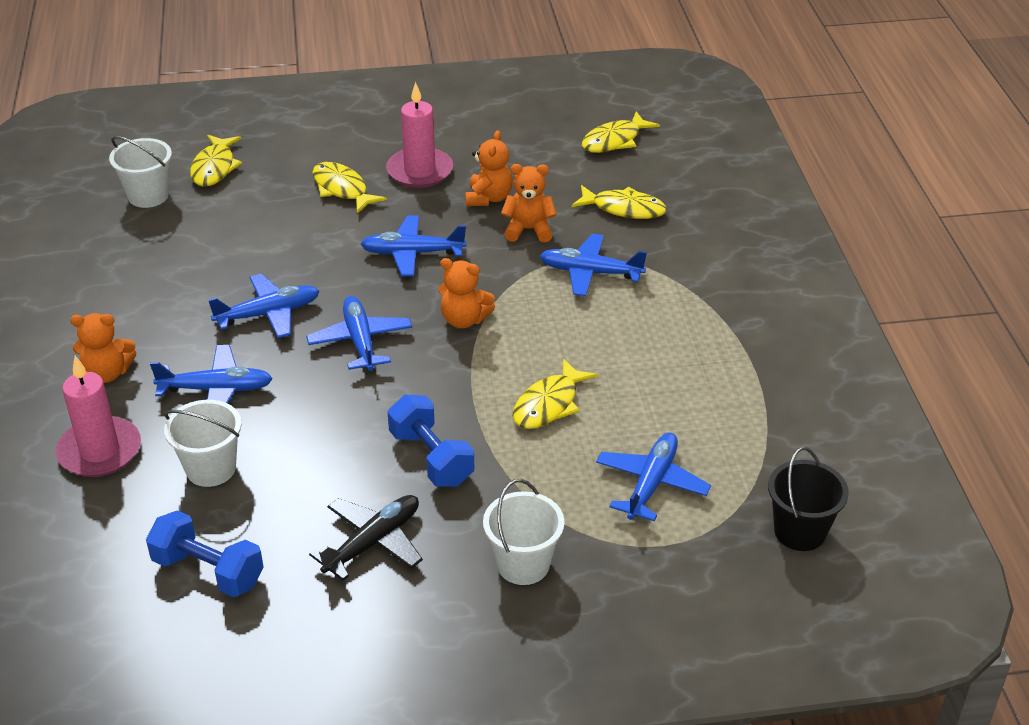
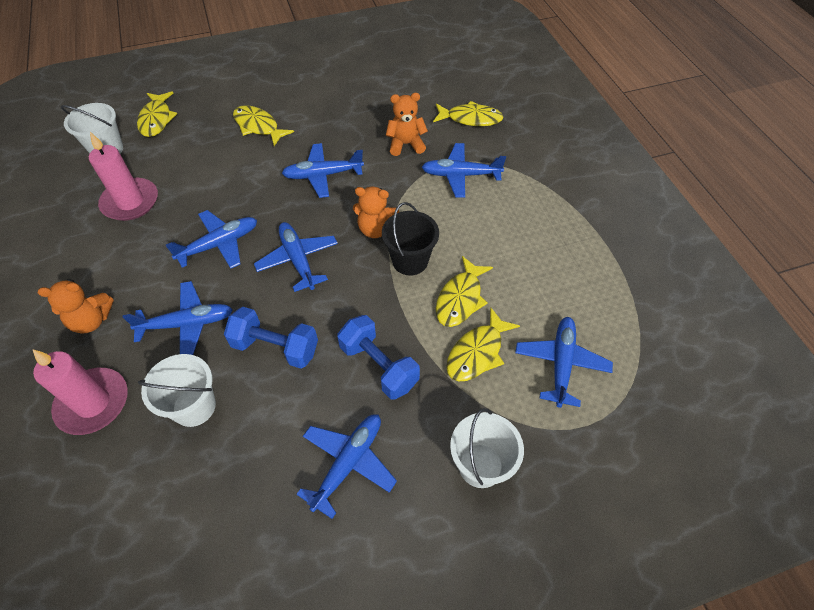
camera: 10 degrees left, 15 degrees up
(208, 571) = (208, 521): blue dumbbell -> blue dumbbell (275, 347)
(373, 542) = (348, 463): black plane -> blue plane
(420, 171) = (314, 105): pink candle -> pink candle (130, 202)
(488, 198) = (370, 121): orange teddy bear -> none
(614, 140) = (449, 65): yellow fish -> yellow fish (477, 352)
(800, 531) = (690, 392): black bucket -> black bucket (410, 261)

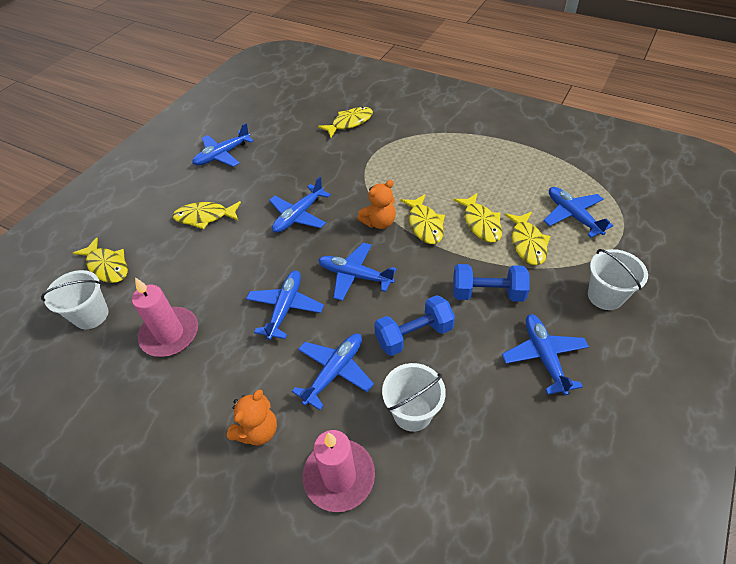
camera: 40 degrees left, 5 degrees down
(406, 144) = (329, 162): orange teddy bear -> none
(410, 261) = (424, 224): black bucket -> yellow fish
(460, 175) = (388, 158): blue plane -> blue plane (222, 155)

